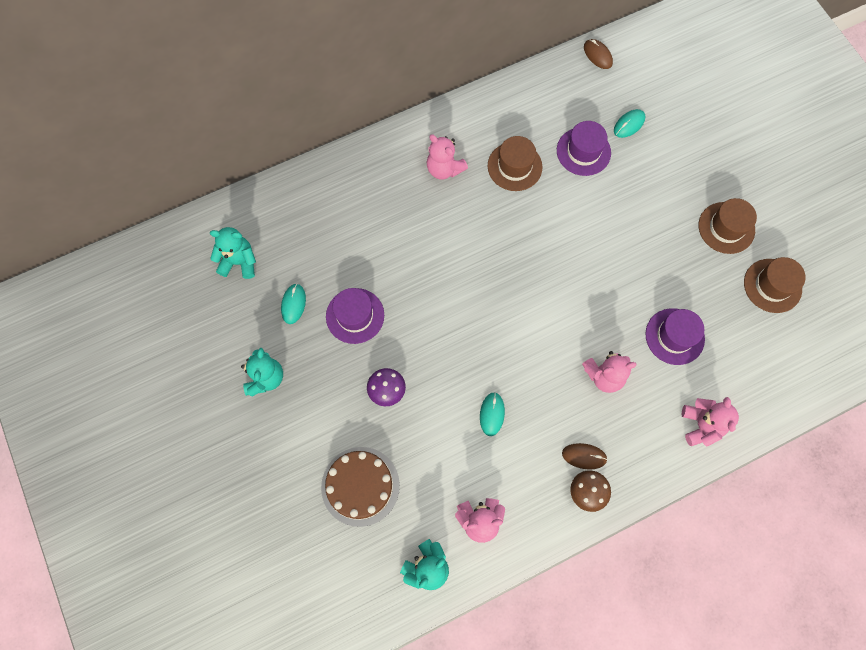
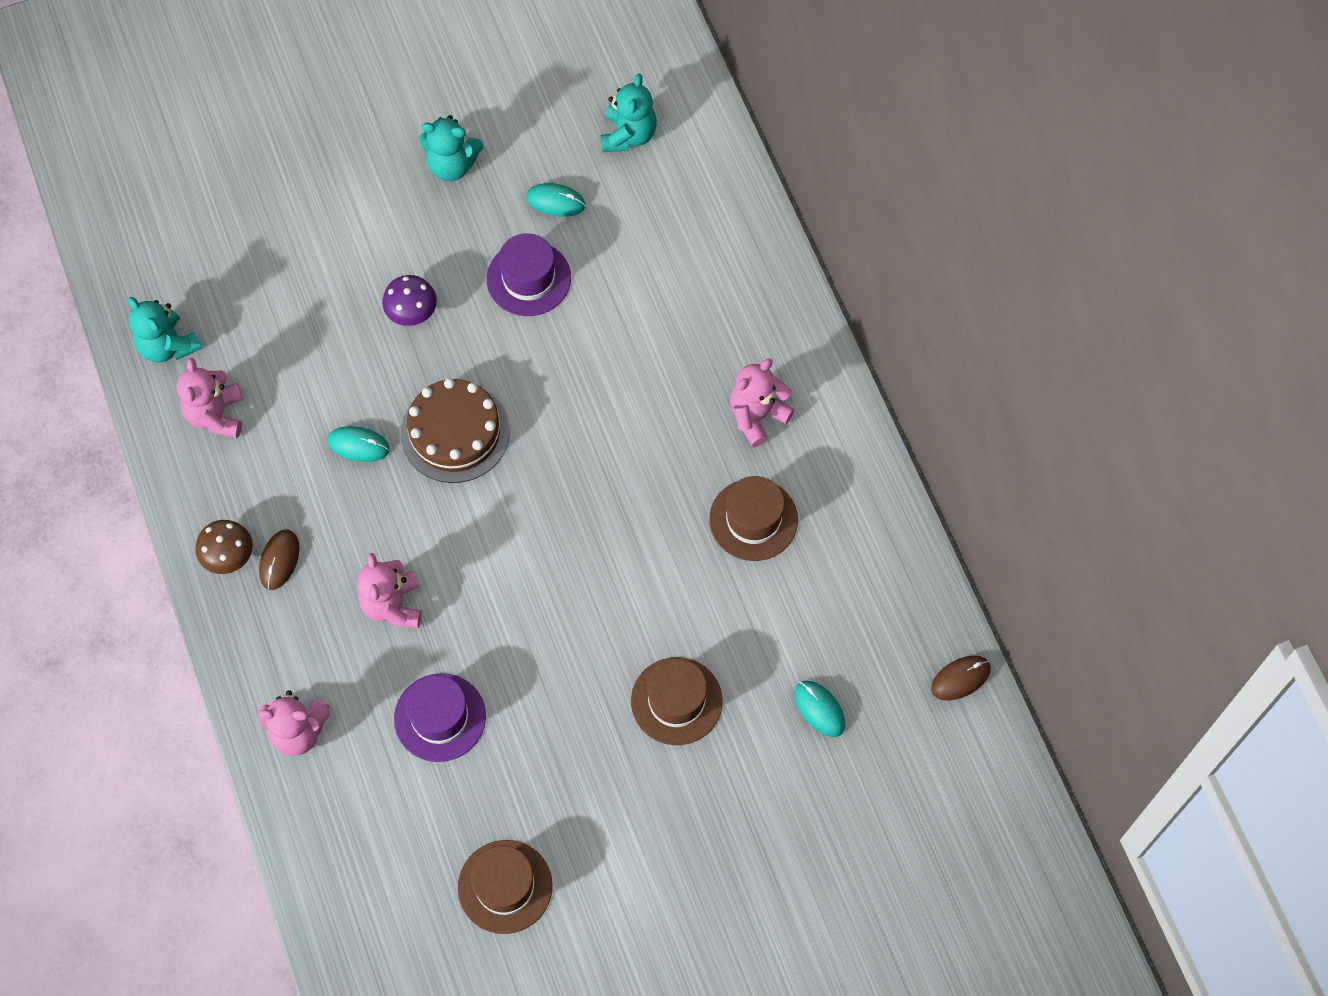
camera: 95 degrees right, 5 degrees down
(360, 486) = (286, 273): brown cake -> brown cake (455, 432)
(583, 151) = (773, 628): purple hat -> none
(726, 228) = (614, 833): brown hat -> brown hat (676, 701)

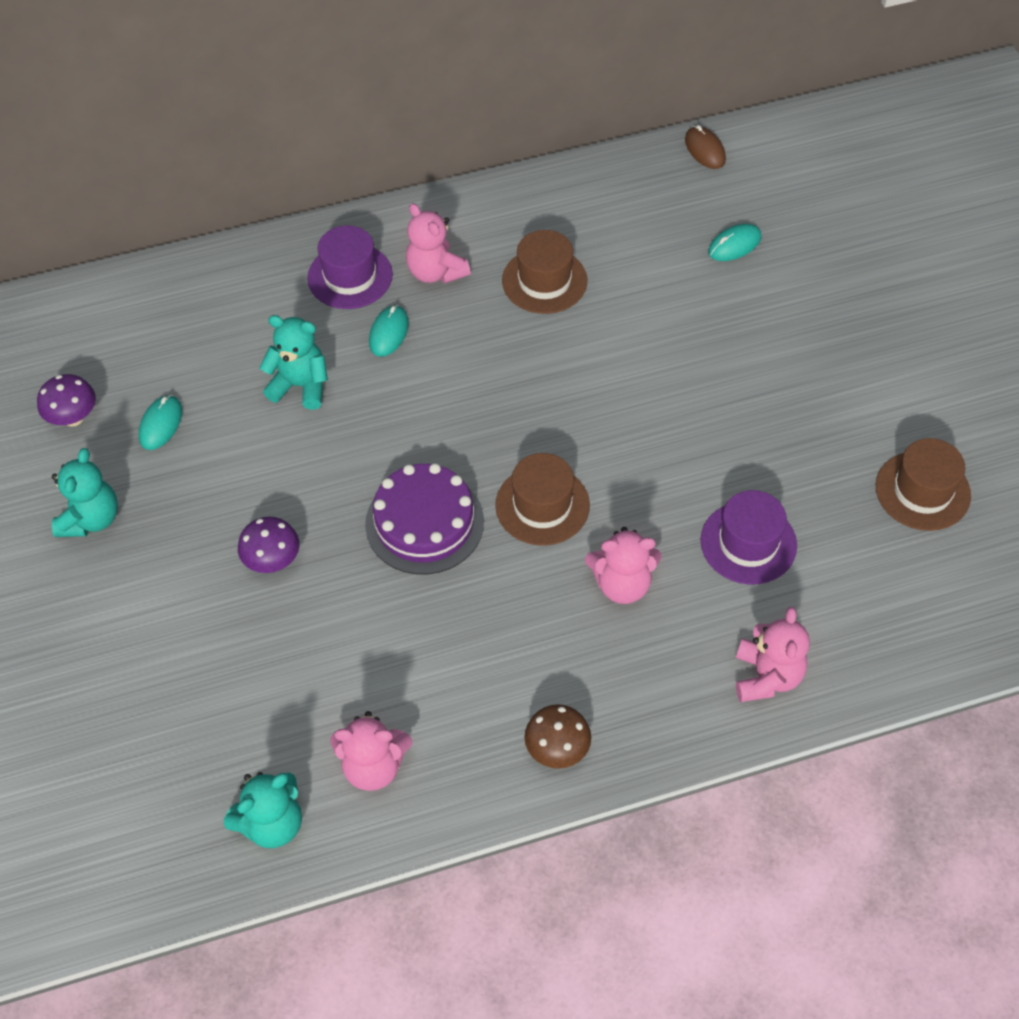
camera: 85 degrees left, 10 degrees down
(279, 560) = (564, 696): brown mouse -> none
(358, 445) = (429, 615): turquoise mouse -> turquoise mouse (388, 333)
(455, 432) = (424, 523): brown cake -> purple cake
(528, 278) = (250, 451): purple hat -> purple hat (350, 276)
(560, 130) = (73, 418): none -> purple mushroom
(628, 135) = (95, 358): turquoise teddy bear -> turquoise teddy bear (300, 385)
(676, 701) = (728, 348): brown hat -> brown hat (542, 505)

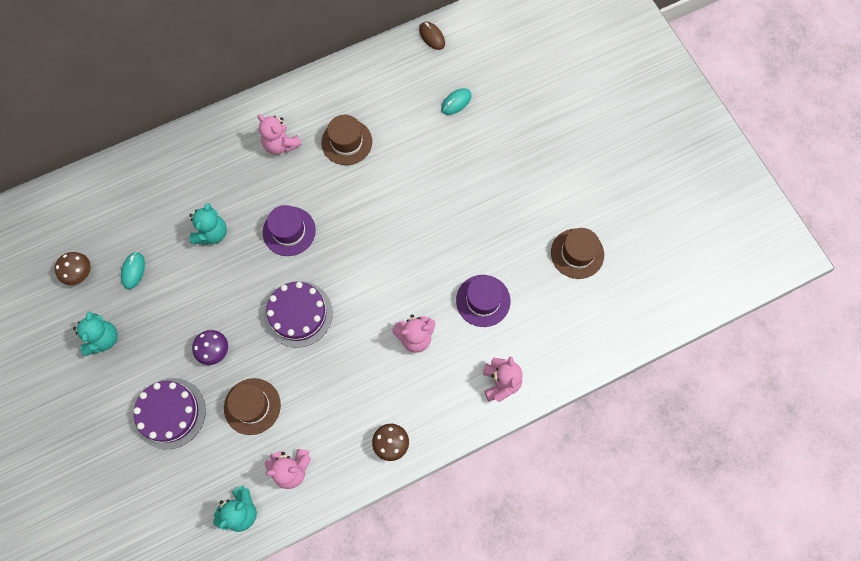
camera: 10 degrees left, 15 degrees up
(73, 418) = (80, 273): purple mushroom -> brown mushroom
(179, 647) = (170, 413): none -> purple cake
(300, 385) = (212, 233): turquoise teddy bear -> turquoise teddy bear turned 105 degrees clockwise
(350, 276) = (230, 154): purple hat -> purple hat (289, 231)
(388, 333) = (259, 190): turquoise mouse -> none
(542, 505) = (364, 293): brown hat -> brown hat (252, 406)

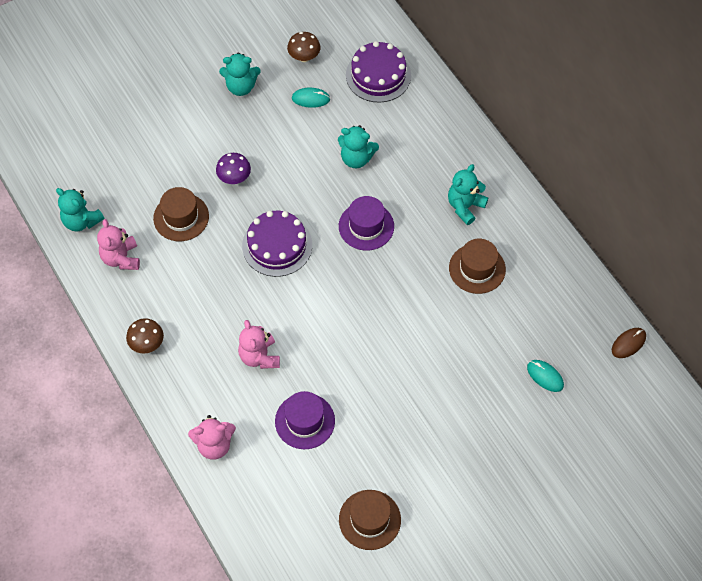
camera: 85 degrees right, 10 degrees down
(170, 413) = (172, 150): purple cake -> purple cake (378, 75)
(281, 144) = (465, 206): pink teddy bear -> turquoise teddy bear

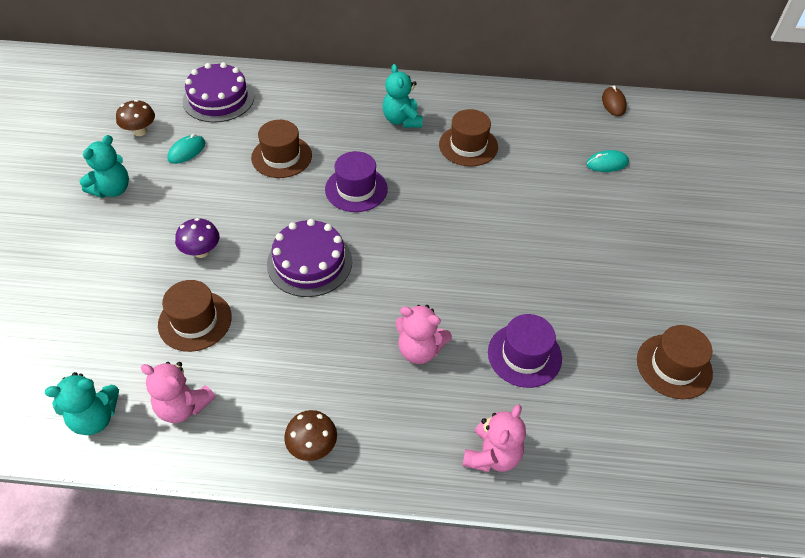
camera: 55 degrees left, 10 degrees down
(356, 158) = (281, 157): turquoise teddy bear -> brown hat

